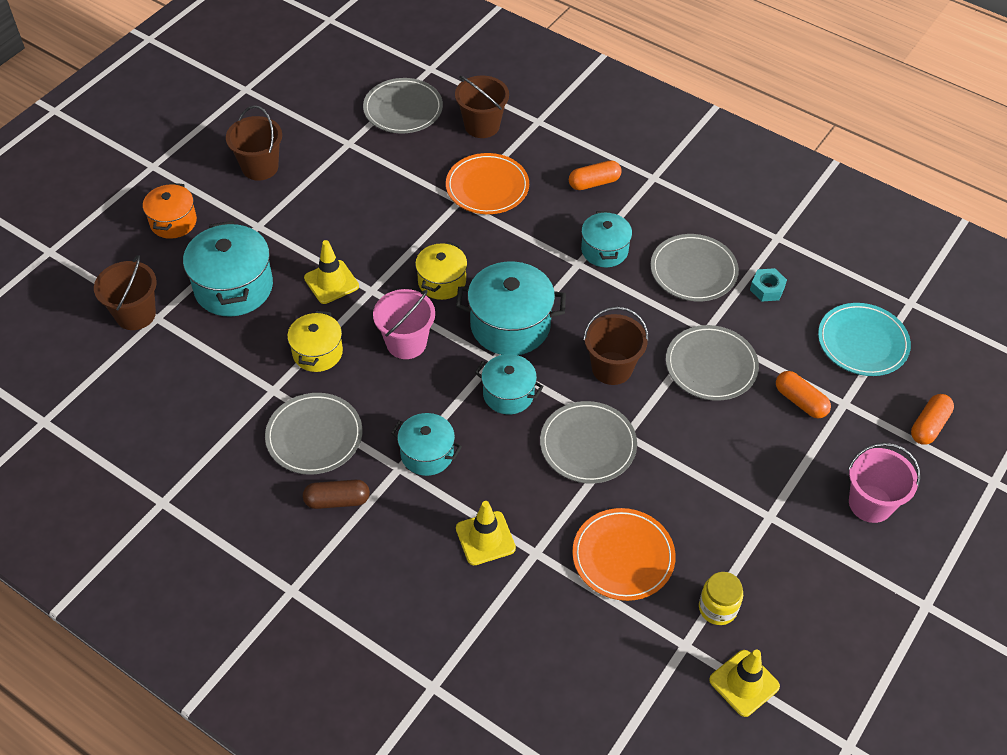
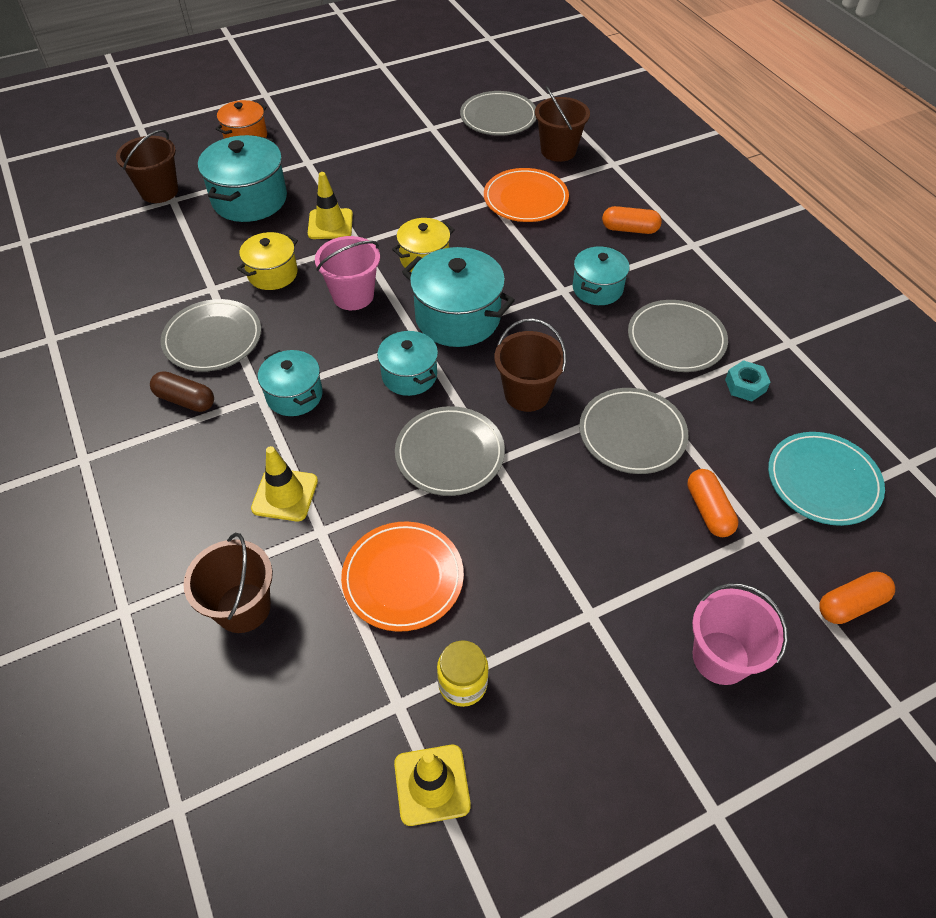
camera: 30 degrees right, 0 degrees up
(260, 167) = (345, 121): brown bucket -> brown bucket (243, 607)

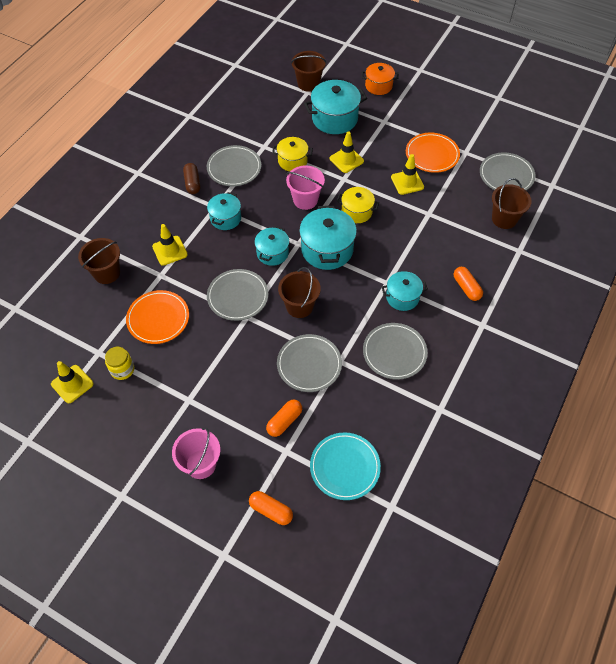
camera: 55 degrees right, 5 degrees up
(425, 193) = (407, 182): none -> yellow traffic cone
(525, 199) = (445, 227): orange plate -> orange plate (432, 154)
(745, 385) = (386, 401): turquoise nut -> none

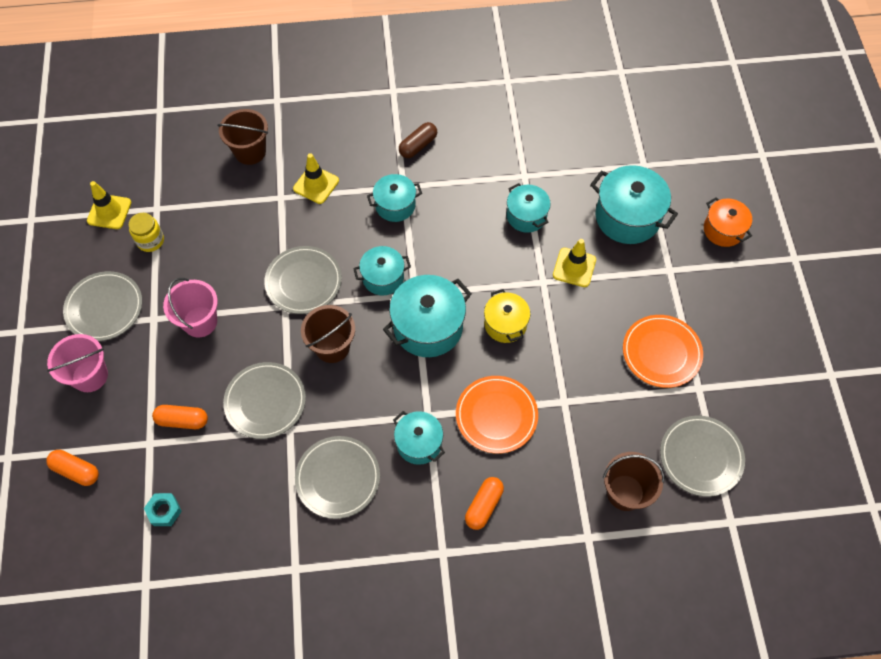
camera: 55 degrees right, 5 degrees up
(158, 318) = (228, 230): orange plate -> orange plate (496, 415)
(234, 168) = (470, 168): grey plate -> grey plate (104, 308)
(271, 510) = (76, 470): orange capsule -> orange capsule turned 60 degrees counterclockwise
(292, 161) = (526, 216): yellow pot -> turquoise pot
(305, 200) = (480, 263): pink bucket -> pink bucket (200, 322)
(308, 84) = (658, 157): brown bucket -> none
(345, 467) = (164, 511): turquoise plate -> turquoise nut
(407, 182) = (594, 351): yellow traffic cone -> none

